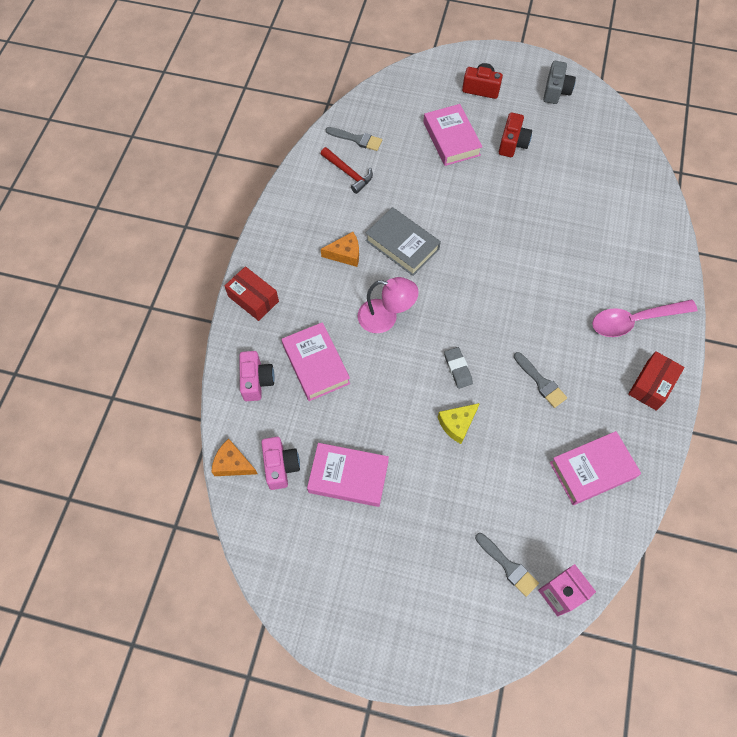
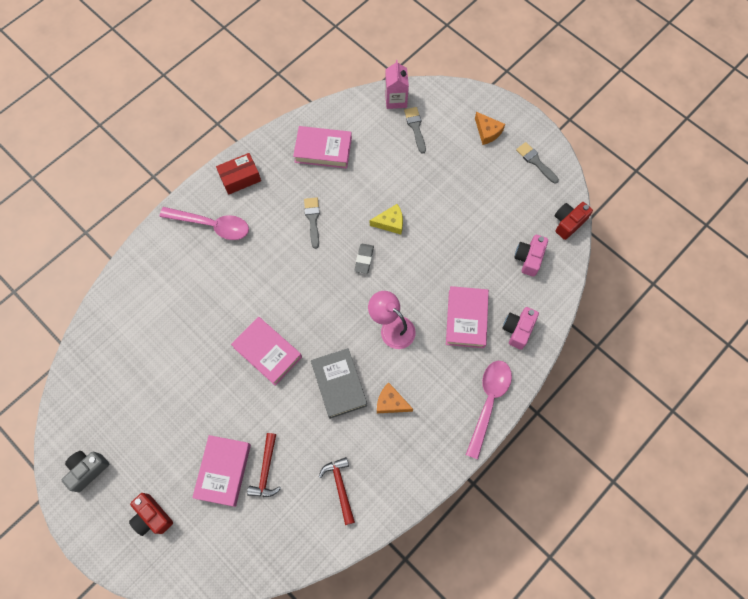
camera: 150 degrees left, 5 degrees up
(233, 463) = (562, 278): orange cheese -> orange cheese (487, 132)
(253, 299) = (488, 402): red box -> pink spoon
(348, 477) = (485, 228): pink book -> pink book (267, 352)
(357, 139) = (309, 523): grey brush -> grey brush (535, 161)
(418, 155) = (266, 470): none -> red hammer
(512, 143) = (174, 433): red camera -> red camera (568, 223)

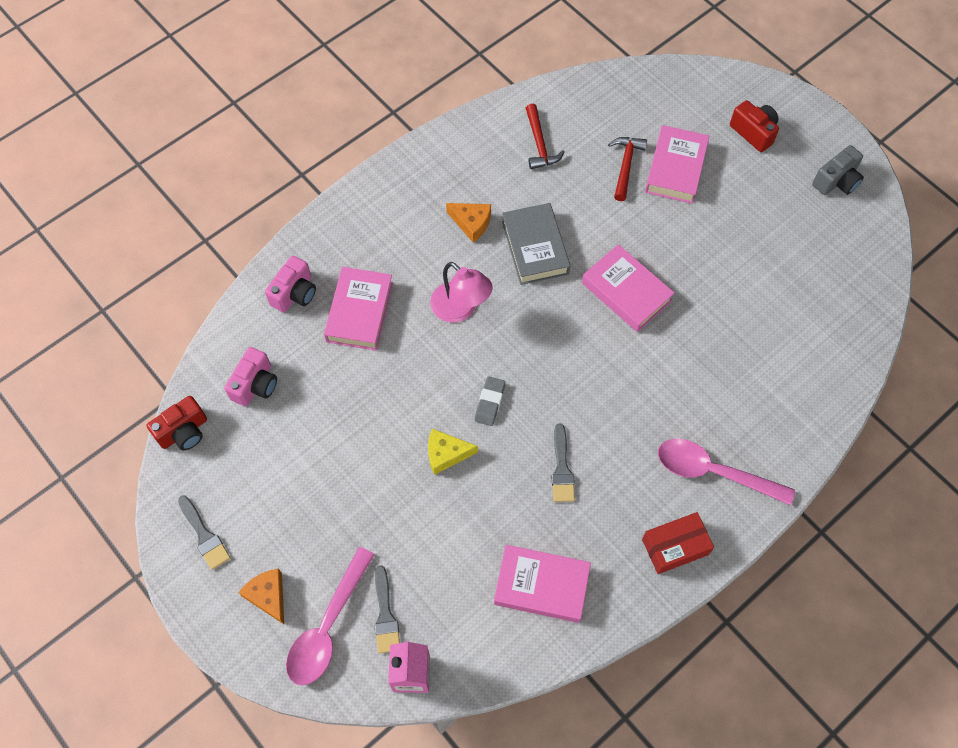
camera: 175 degrees left, 5 degrees down
(488, 402) = (351, 214): pink spoon -> pink spoon (328, 626)

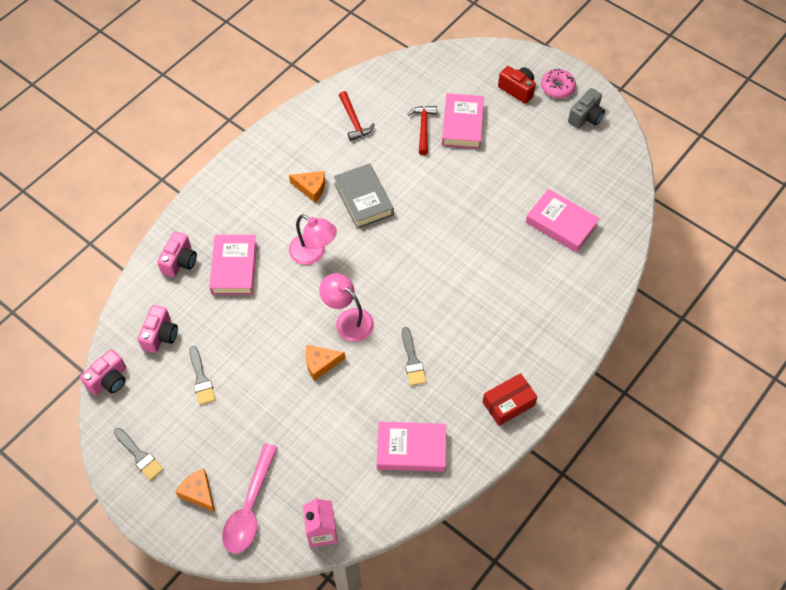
camera: 10 degrees left, 5 degrees down
(184, 432) = (109, 380): red camera -> pink camera
(385, 615) = (294, 491): grey brush -> grey brush (201, 379)
(446, 454) = (320, 363): yellow cheese -> orange cheese
(490, 402) = (348, 320): grey eraser -> pink lamp
(626, 292) = (439, 222): pink book -> pink book (561, 224)
(713, 472) = (528, 344): pink spoon -> none
(806, 137) = (557, 87): none -> pink donut

